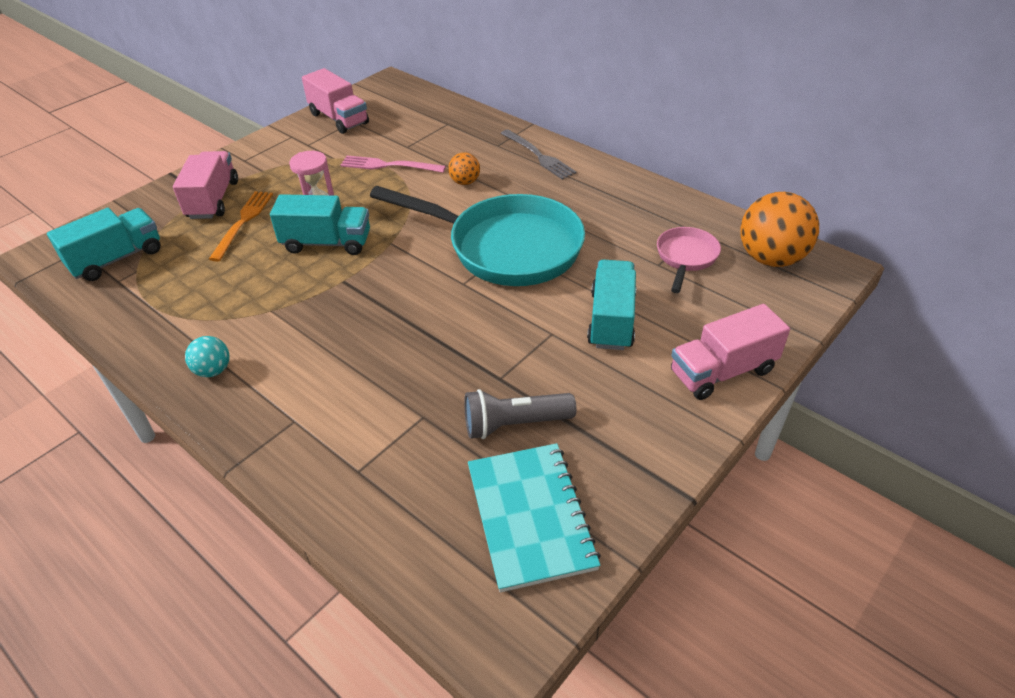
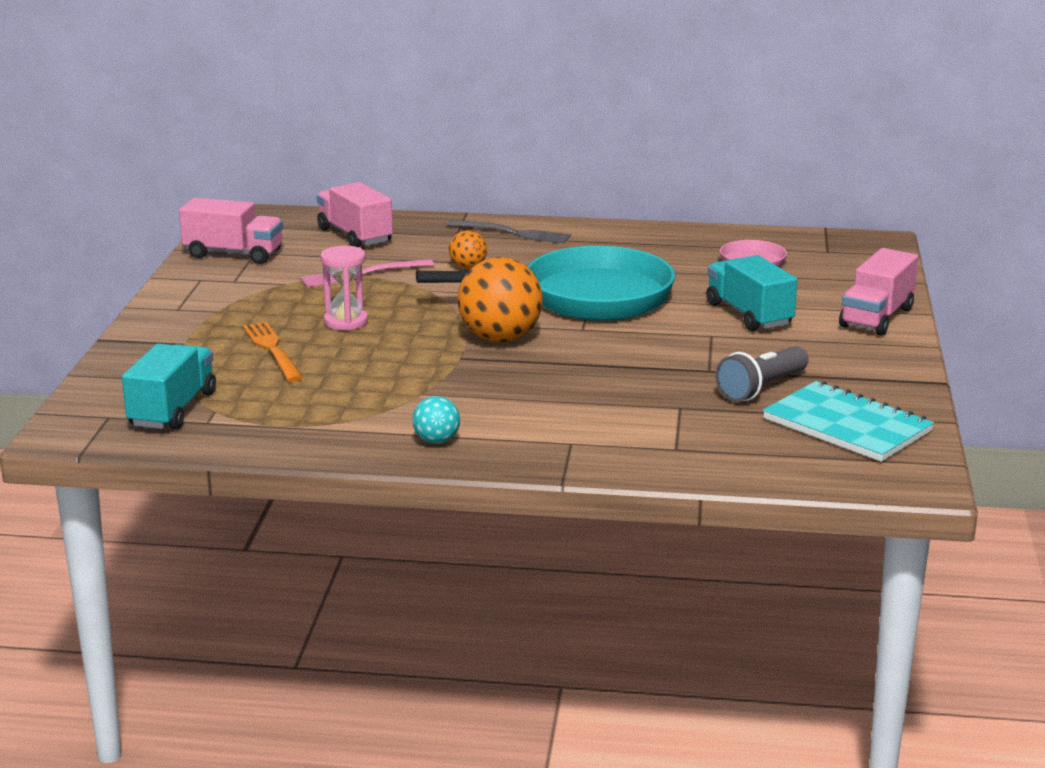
camera: 35 degrees left, 20 degrees down
(213, 200) = (201, 344): pink truck -> pink truck (355, 235)
(327, 243) = (397, 339): turquoise truck -> none
(770, 258) = (824, 248): orange ball -> orange ball (500, 338)

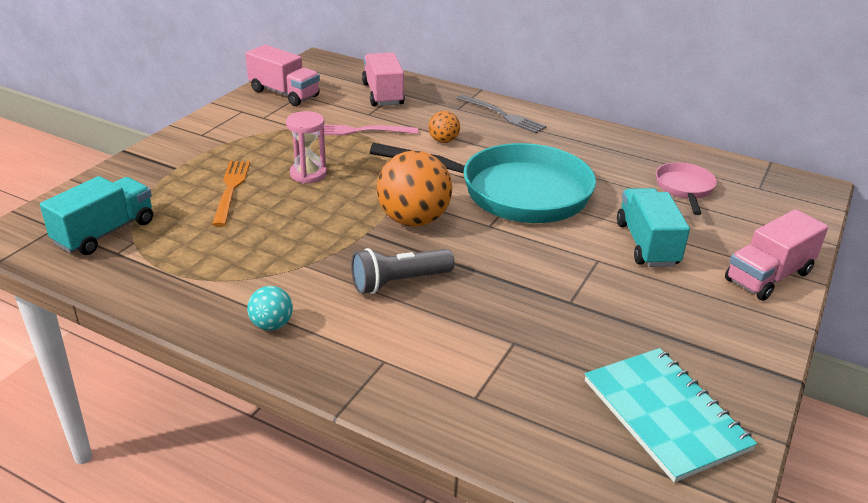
camera: 20 degrees right, 10 degrees up
(761, 388) = (606, 339): grey flashlight -> grey flashlight (398, 282)

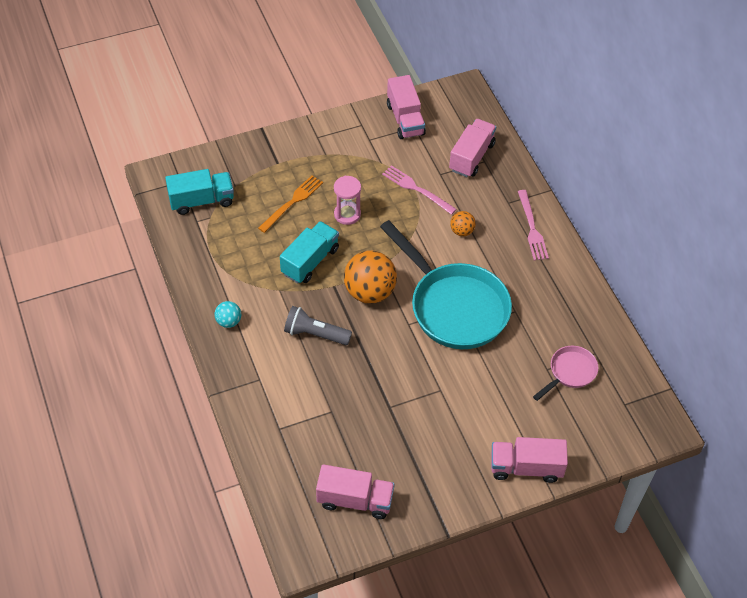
camera: 40 degrees right, 20 degrees up
(502, 115) = (532, 228): grey fork -> pink fork
(647, 244) = (484, 398): turquoise truck -> turquoise truck (310, 261)
(665, 415) = (355, 500): turquoise notebook -> pink truck

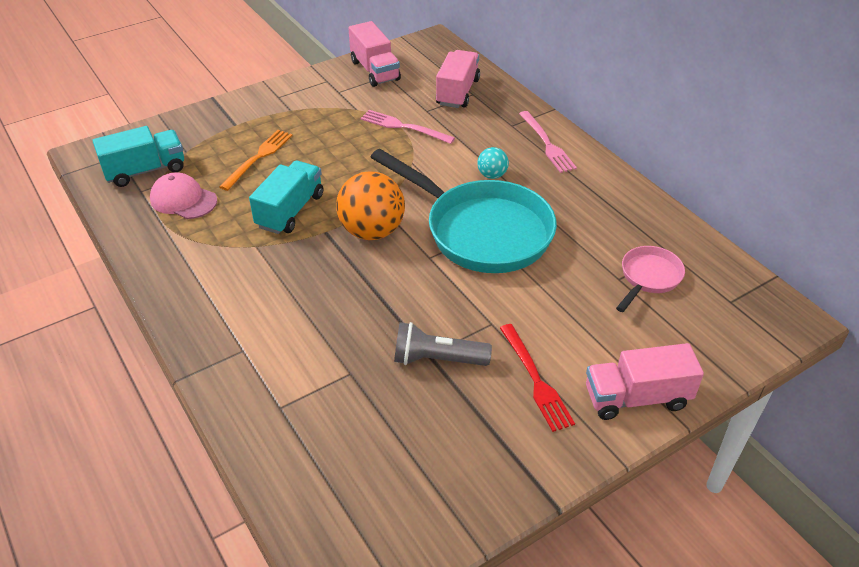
camera: 10 degrees left, 10 degrees down
(228, 321) = (192, 290): turquoise ball -> turquoise ball (492, 175)
(229, 236) = (183, 200): none -> pink cap
(315, 334) = (310, 286): grey flashlight -> grey flashlight (437, 359)
(347, 214) = (327, 160): pink hourglass -> none
(355, 500) = (409, 485): pink truck -> none
(459, 441) = (536, 380): none -> red fork
(462, 231) = (467, 157): orange ball -> none

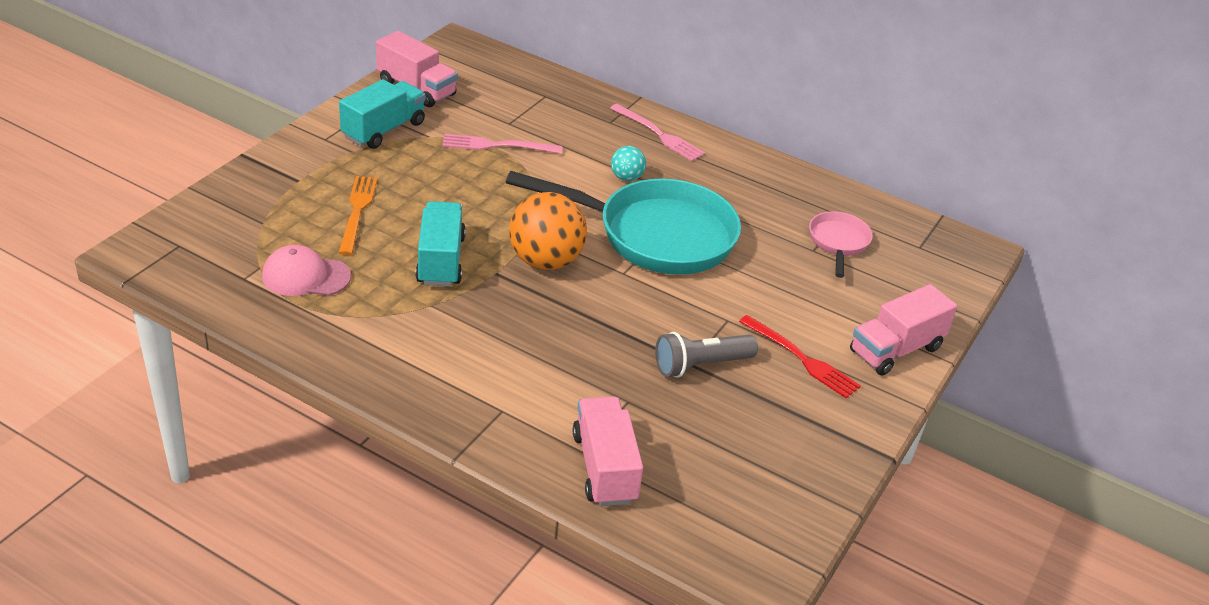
camera: 30 degrees left, 5 degrees down
(145, 171) = (230, 254): turquoise truck -> turquoise truck (383, 130)
(457, 92) = (528, 97): pink truck -> pink truck (605, 468)

